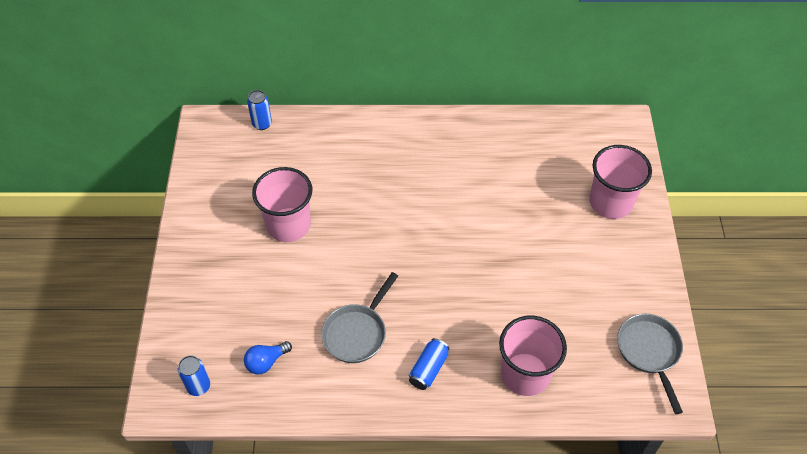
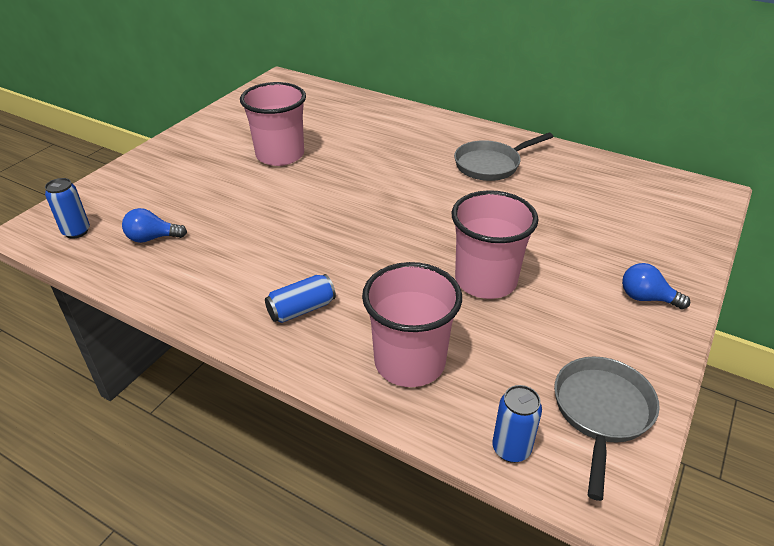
camera: 30 degrees right, 15 degrees down
(262, 124) = (326, 91): blue can -> blue can (511, 449)
(357, 333) = (259, 250): grey pan -> grey pan (491, 165)
(610, 202) = (646, 249): pink cup -> pink cup (485, 280)
(631, 248) = (646, 298): none -> blue light bulb

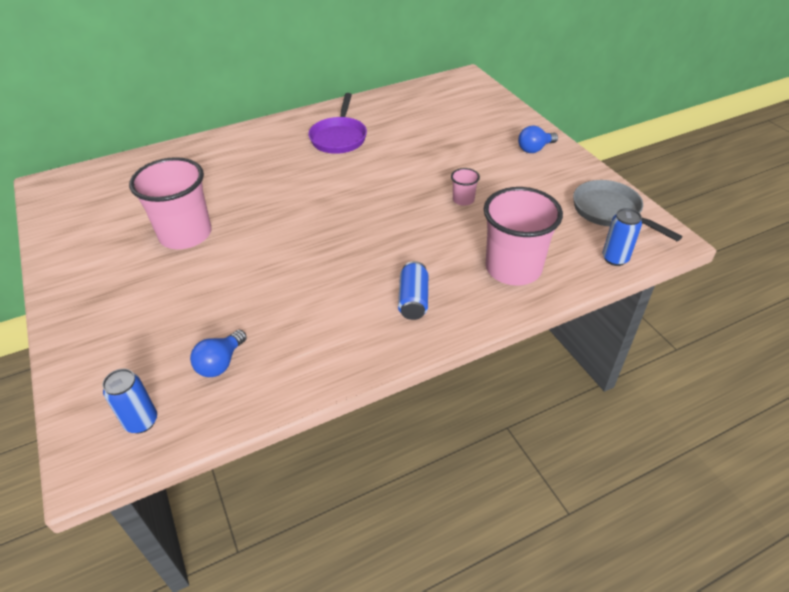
camera: 55 degrees left, 5 degrees up
(485, 280) = (463, 200): pink cup -> pink cup, size x0.44
(491, 165) = (339, 137): grey pan -> purple pan

